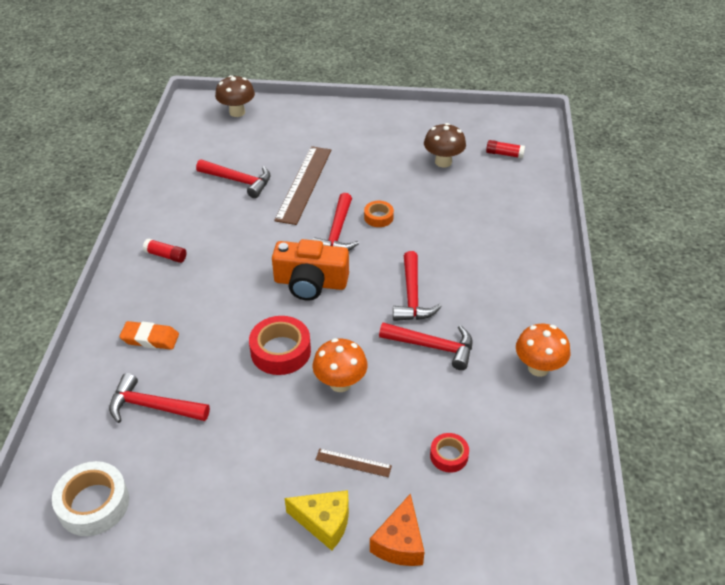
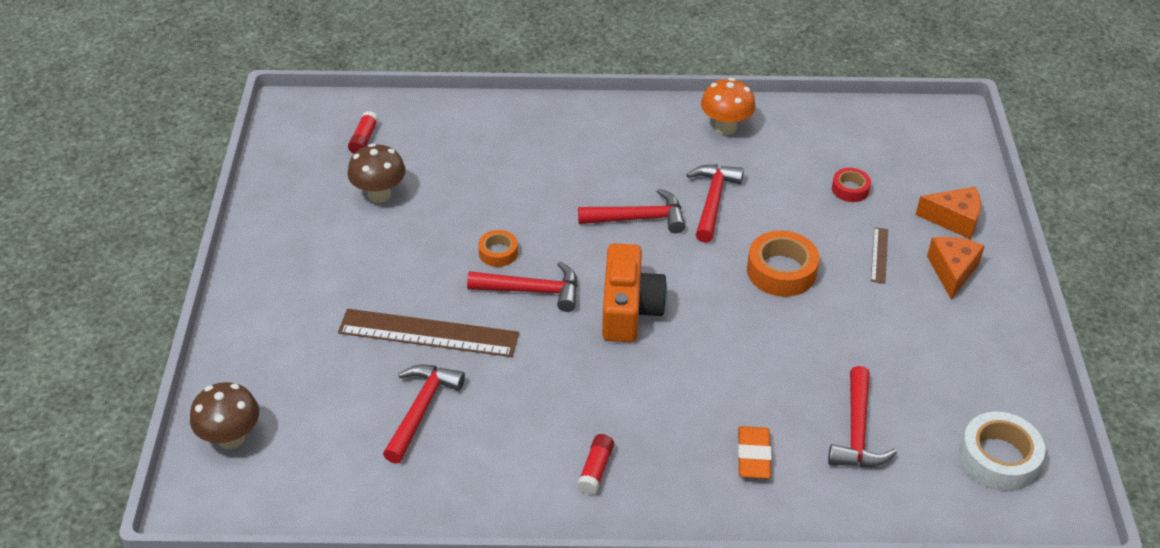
camera: 95 degrees left, 0 degrees up
(280, 351) = (746, 325): red tape -> none
(324, 522) = (952, 271): yellow cheese -> orange cheese
(340, 383) = (781, 271): orange mushroom -> orange tape

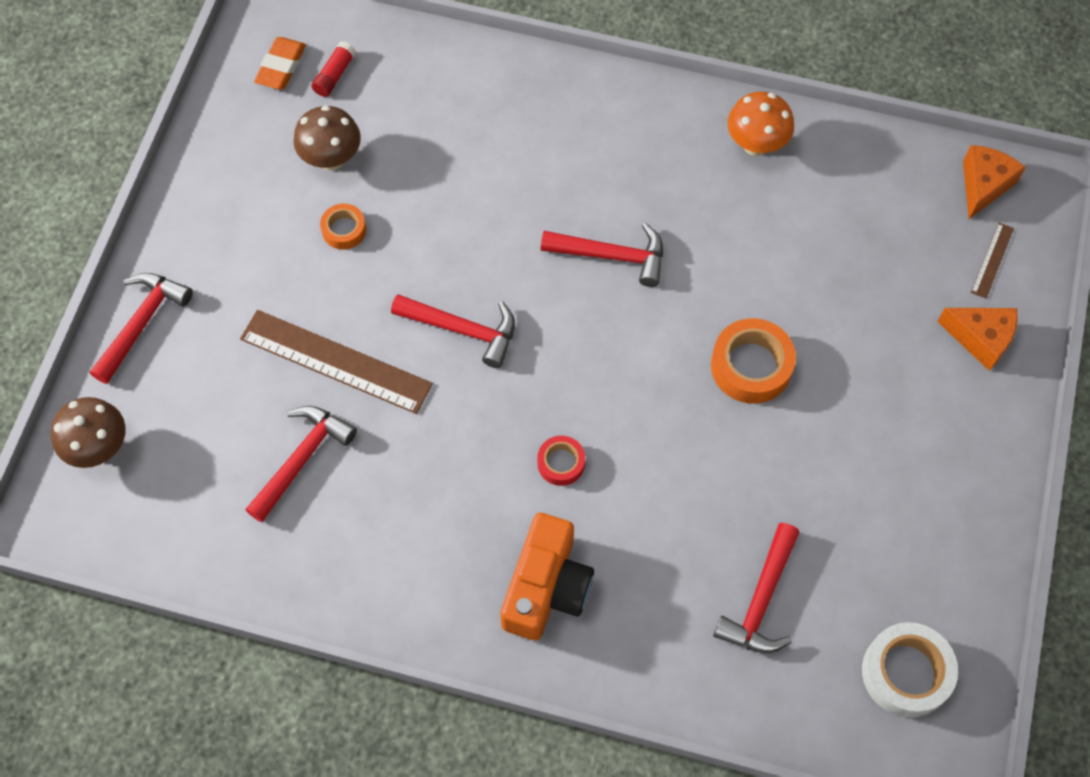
camera: 15 degrees right, 20 degrees up
(498, 252) = (440, 269): orange tape -> orange tape (344, 230)
(595, 470) = (463, 579): red glue stick -> none
(629, 309) = (562, 379): orange camera -> orange camera (546, 587)
(713, 201) = (705, 250): red hammer -> red hammer (142, 323)
(753, 456) = (636, 603): orange eraser -> orange eraser (281, 67)
(850, 189) = (873, 267): red tape -> red tape (561, 463)
(879, 255) = (872, 369): brown ruler -> brown ruler (992, 260)
(952, 271) = (950, 412): orange cheese -> orange cheese (983, 185)

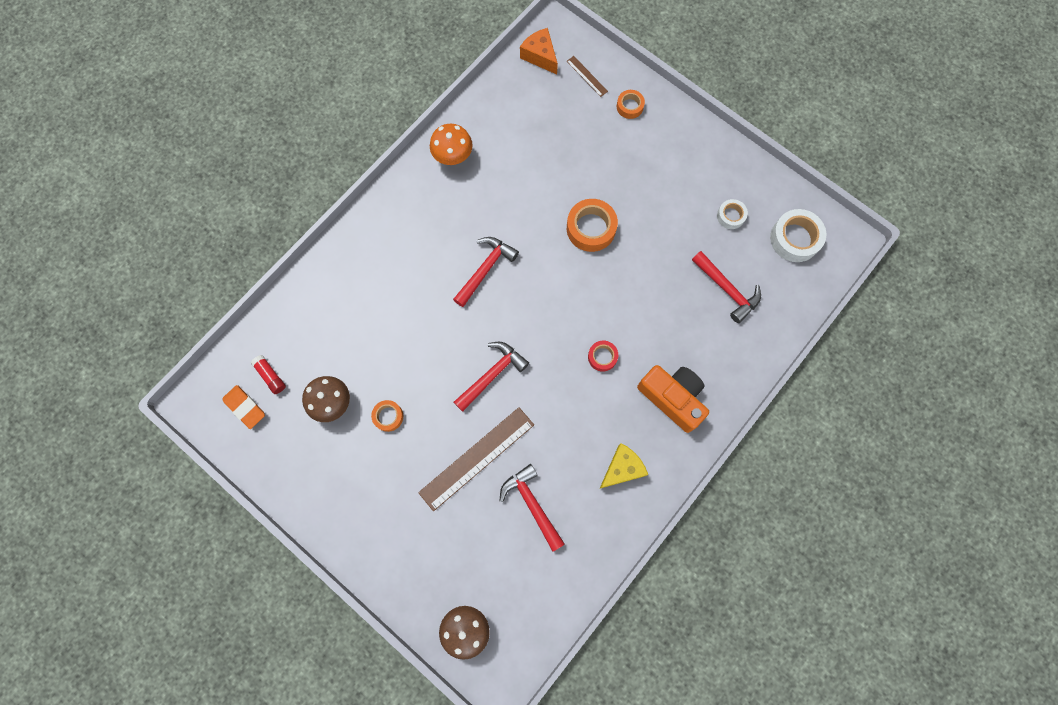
camera: 65 degrees left, 10 degrees up
(142, 323) = (391, 570): red hammer -> none
(406, 559) = (622, 468): none -> yellow cheese
(887, 558) = (730, 216): none -> white tape
(980, 339) = (629, 106): orange cheese -> orange tape

